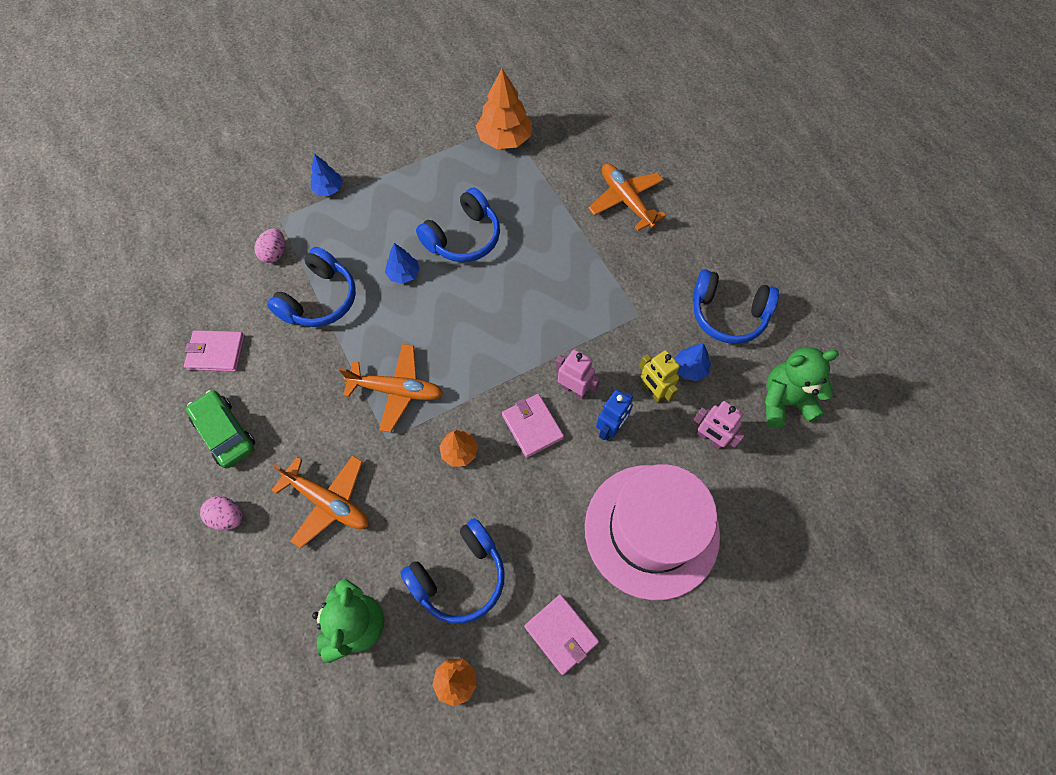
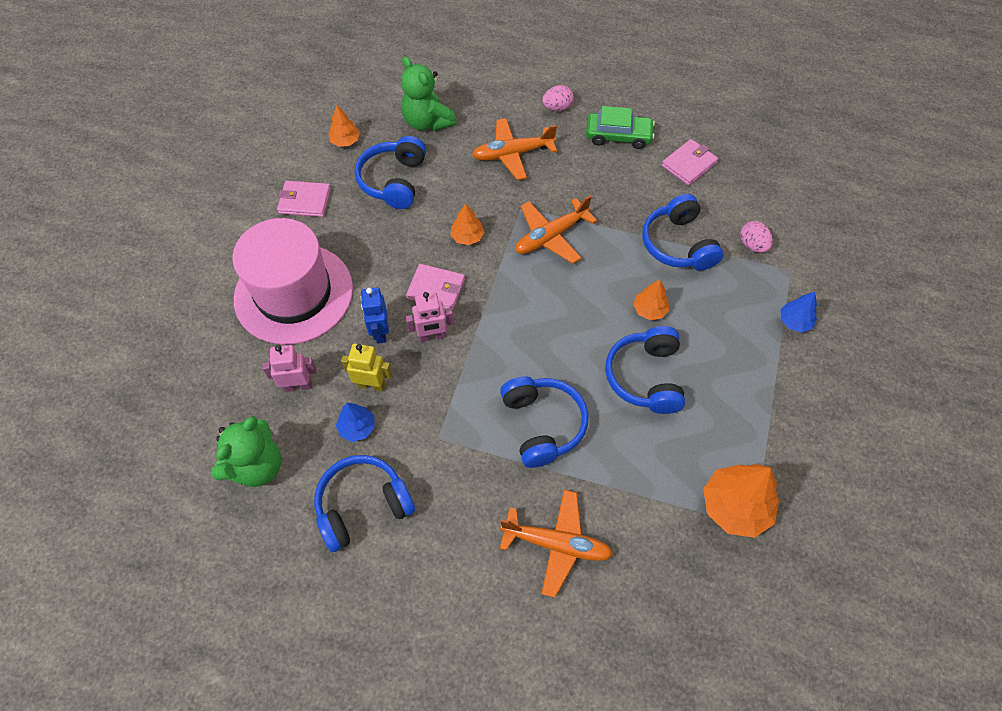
camera: 135 degrees right, 5 degrees down
(403, 274) = (649, 310): blue tree -> orange tree
(562, 266) = (542, 425): none -> blue headphones

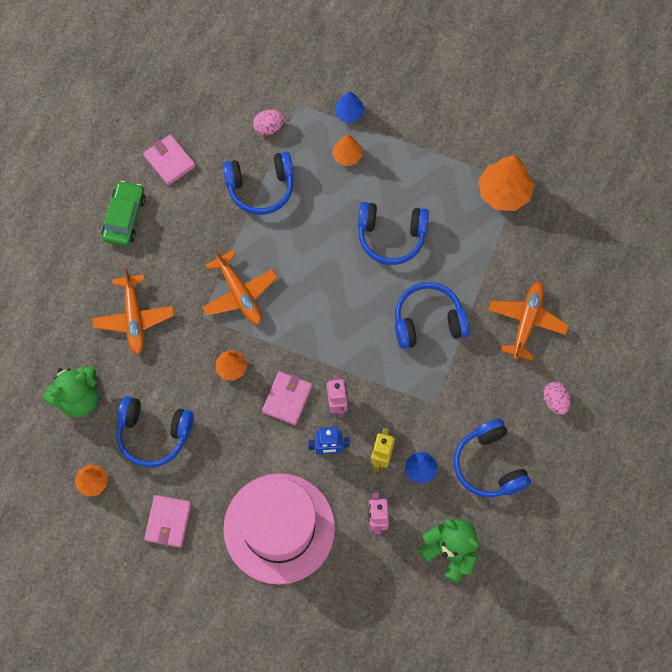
camera: 85 degrees left, 10 degrees up
(557, 108) = (77, 269): pink egg -> pink egg (555, 401)
(649, 310) = (327, 222): orange tree -> orange tree (347, 156)

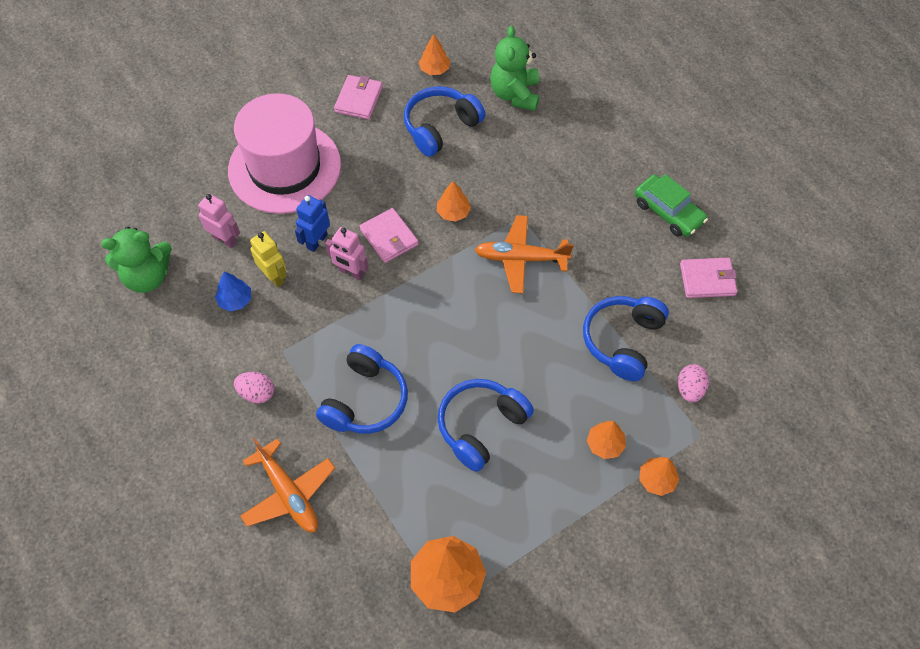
camera: 125 degrees right, 10 degrees down
(134, 318) = (558, 167): orange plane -> none
(168, 522) = (358, 99): pink wallet -> pink wallet turned 60 degrees clockwise
(349, 113) = (657, 480): blue tree -> orange tree
(489, 465) = (187, 359): blue headphones -> none
(555, 401) = (190, 461): pink egg -> pink egg (257, 393)

